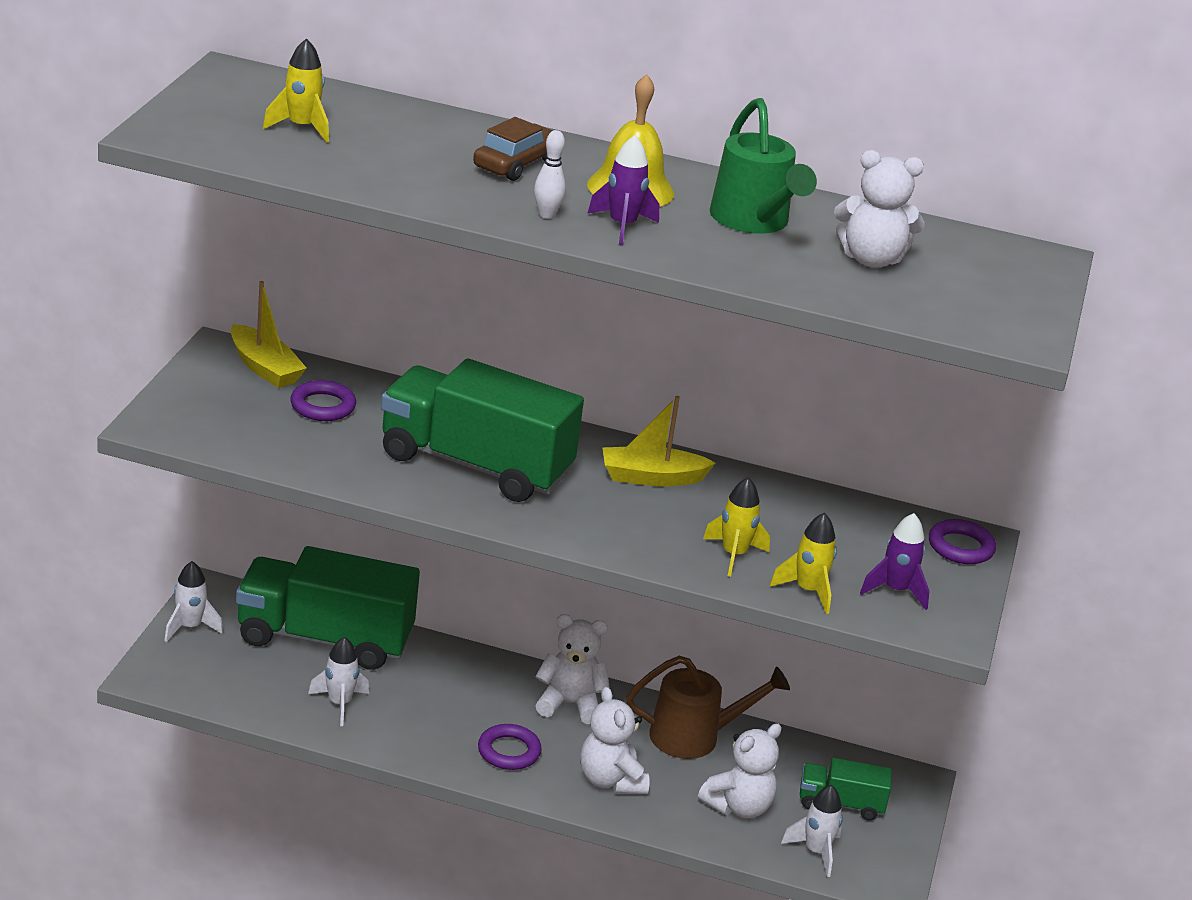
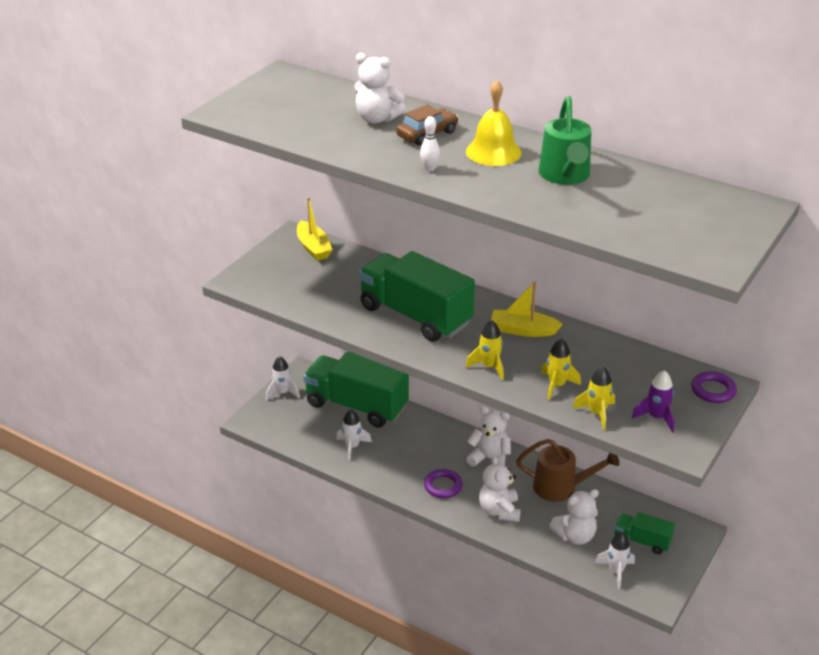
camera: 20 degrees right, 5 degrees up
(301, 128) = (305, 109): yellow rocket -> yellow rocket (489, 366)
(323, 406) = (338, 273): purple ring -> none
(622, 226) = (475, 177): purple rocket -> none
(871, 259) = (634, 205): white teddy bear -> white teddy bear (377, 119)

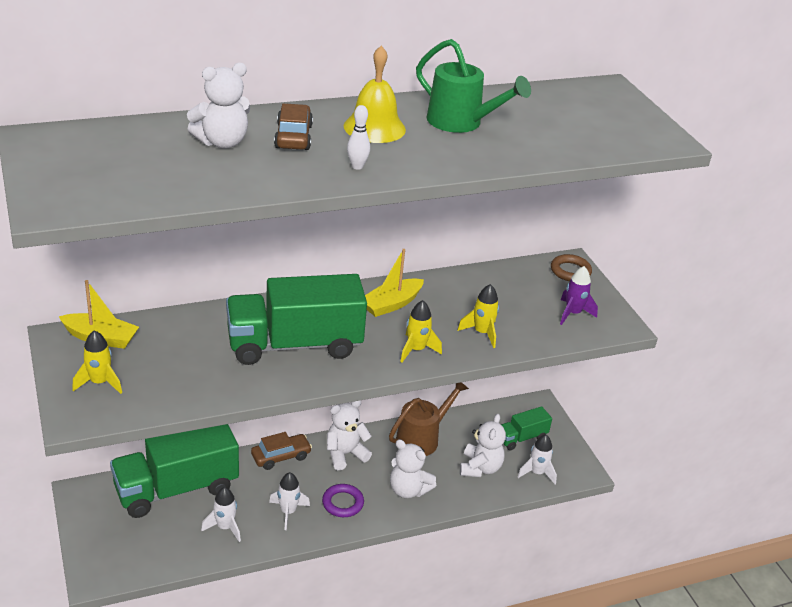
camera: 55 degrees left, 0 degrees up
(282, 393) = (88, 526): white rocket -> white rocket (288, 512)
(445, 431) = (281, 456): none -> brown car
(597, 413) = (537, 336): yellow rocket -> yellow rocket (99, 382)
(713, 390) = (570, 271): purple ring -> brown ring

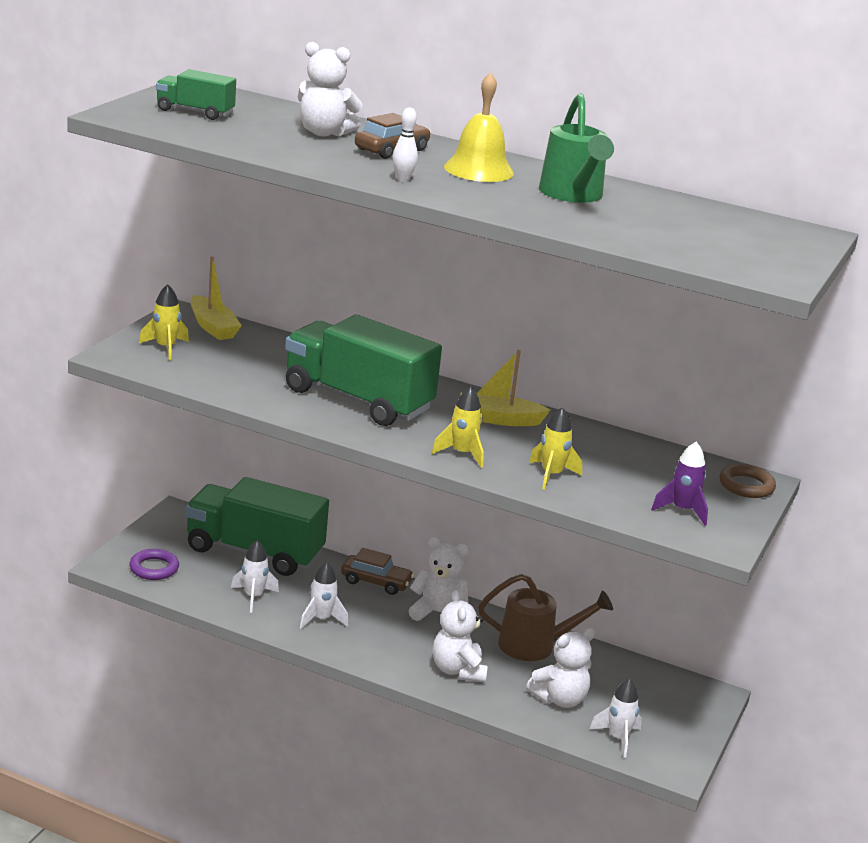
camera: 45 degrees right, 10 degrees down
(343, 503) = (380, 642): purple ring -> purple ring (154, 568)
(521, 438) = (646, 705): green truck -> green truck (195, 112)

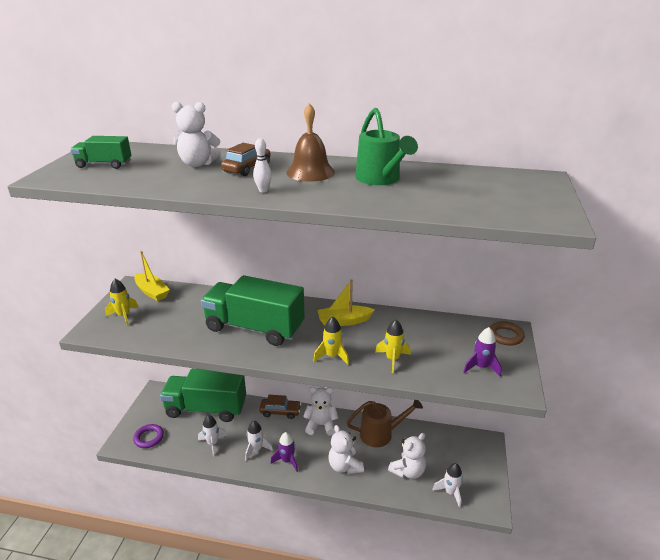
camera: 10 degrees left, 5 degrees up
(367, 643) = (287, 461): none -> purple rocket
(479, 170) = (310, 172): yellow bell -> brown bell

